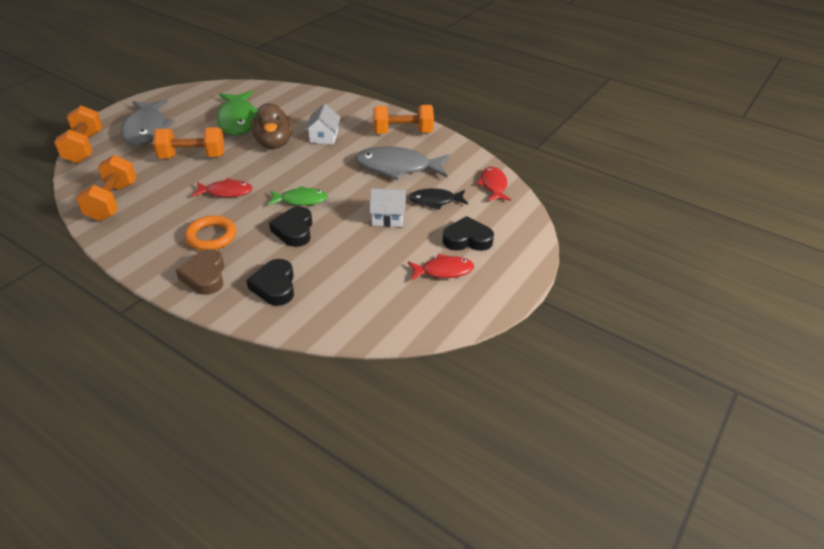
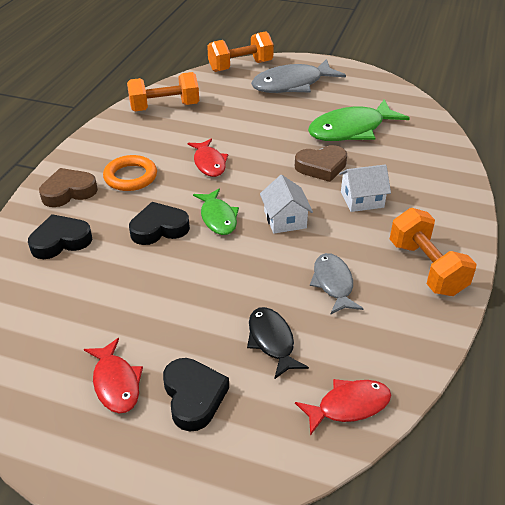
camera: 75 degrees right, 0 degrees up
(192, 156) = (261, 124): orange dumbbell -> none
(274, 143) = (321, 167): brown duck -> brown heart
(388, 217) = (213, 300): white house -> white house (285, 219)
(398, 167) = (333, 283): grey fish -> grey fish, size x0.58

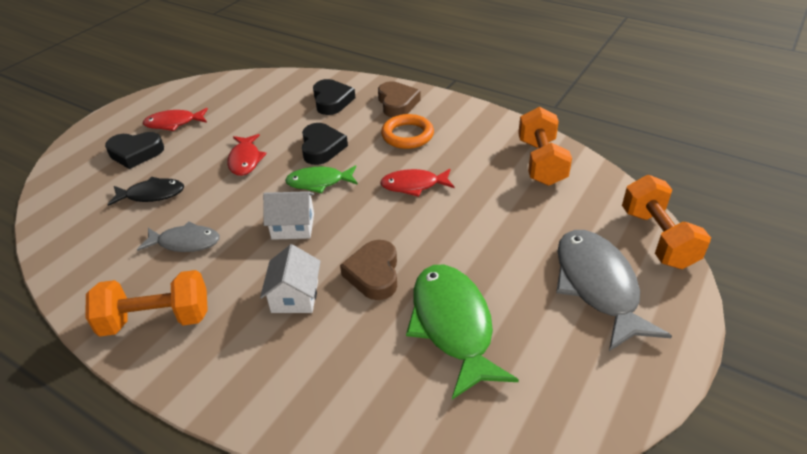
camera: 105 degrees right, 0 degrees up
(348, 406) = (63, 224): red fish -> red fish (245, 160)

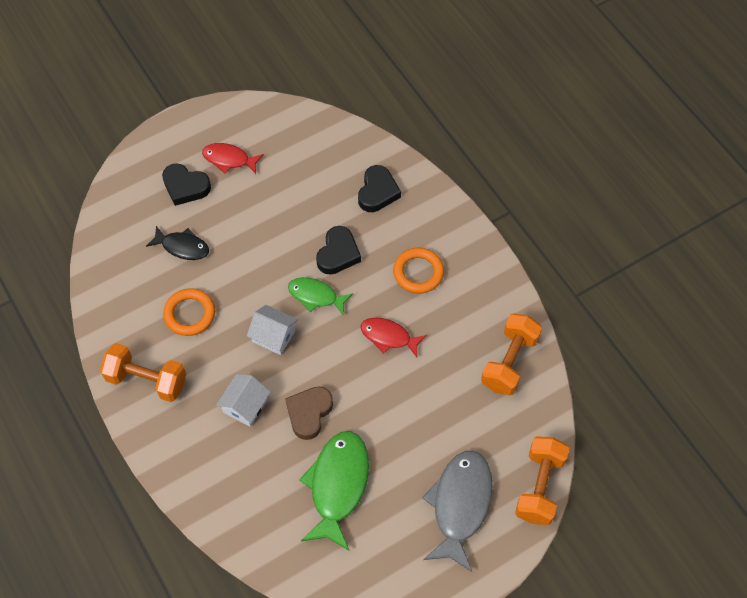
camera: 25 degrees right, 20 degrees up
(185, 242) = (190, 314): grey fish -> orange ring
(245, 160) = (269, 239): red fish -> none
(397, 103) = (434, 224): brown heart -> none

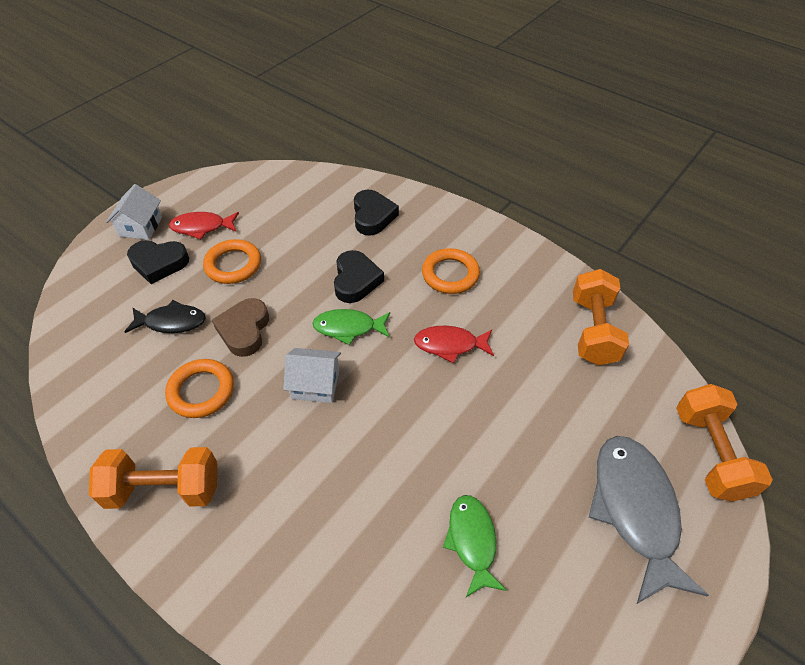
camera: 20 degrees left, 10 degrees down
(244, 207) = (233, 265): none -> orange ring
(245, 406) = (309, 478): white house -> white house (141, 226)
(309, 413) = (395, 460): brown heart -> brown heart (244, 330)
(338, 485) = (472, 541): green fish -> green fish, size x0.58

